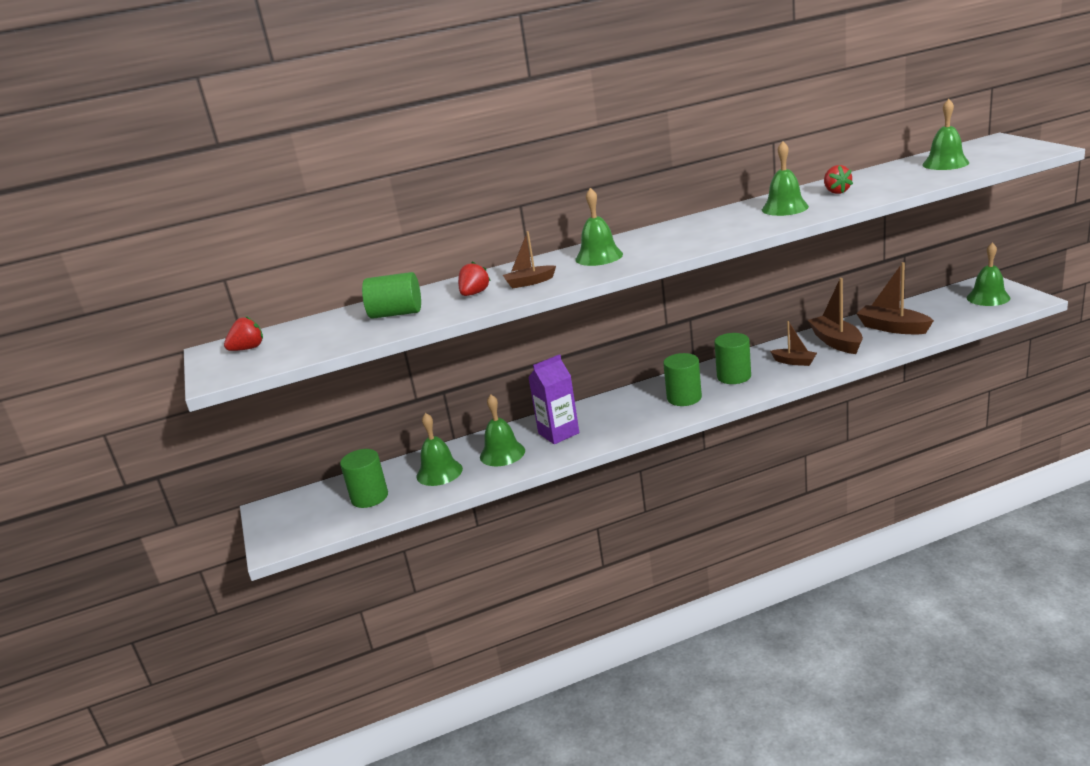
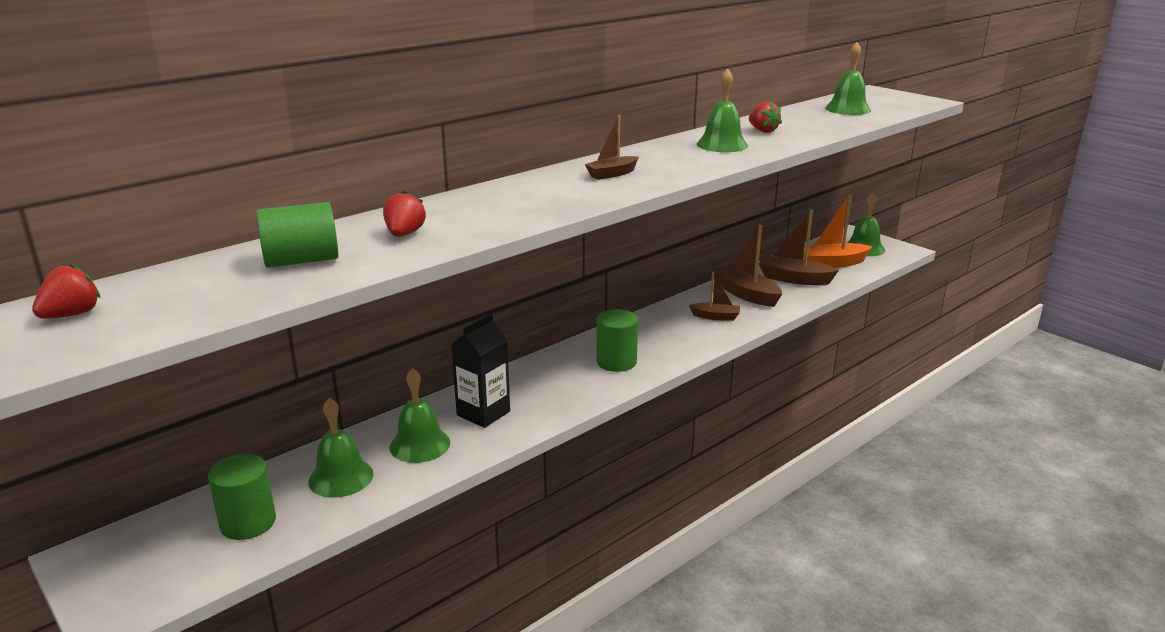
camera: 25 degrees left, 0 degrees up
(529, 282) = (473, 221): brown boat -> brown boat (612, 174)
(558, 433) = (483, 413): purple carton -> black carton
(599, 256) = (543, 191): green bell -> none
(734, 376) = (659, 335): green cylinder -> none
(943, 313) = (832, 263): none -> orange boat

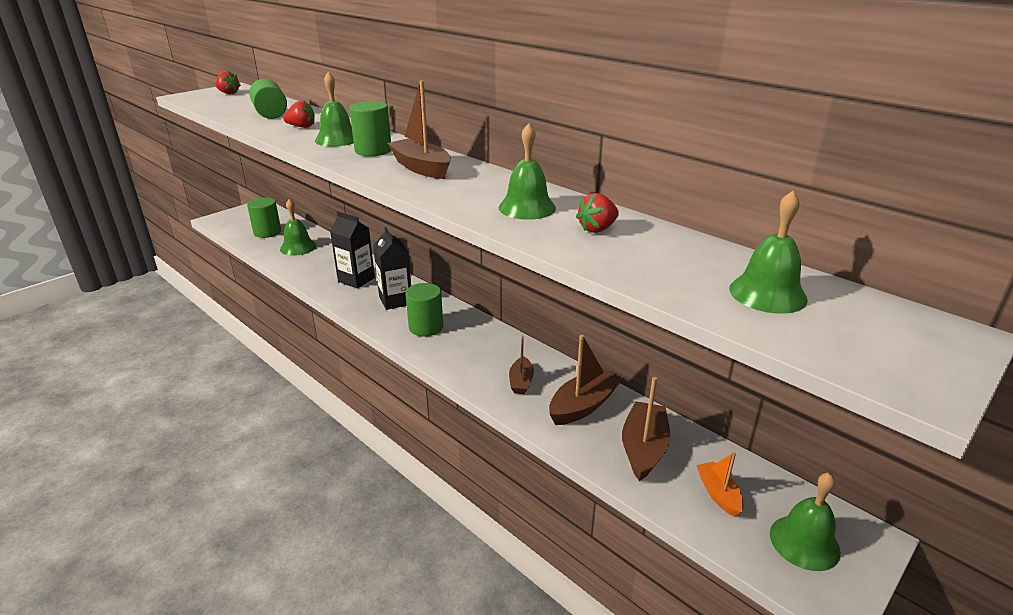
camera: 85 degrees right, 5 degrees up
(420, 445) = (324, 264): green bell -> green bell (337, 139)
(542, 193) = (373, 150): none -> green cylinder
(550, 382) = (395, 300): none -> black carton
(612, 174) = (421, 168): brown boat -> brown boat, size x1.66
(832, 263) = (718, 494): orange boat -> orange boat, size x0.60

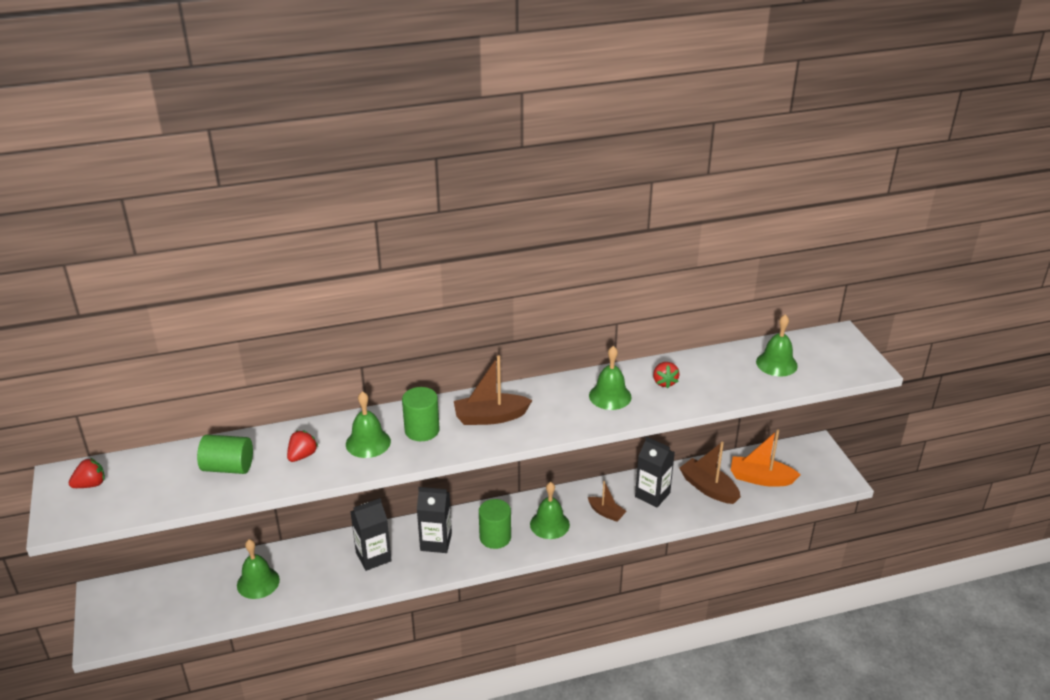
camera: 60 degrees left, 5 degrees up
(267, 232) = (191, 599): green cylinder -> none
(583, 405) = (652, 495): brown boat -> black carton
(718, 494) = (760, 478): orange boat -> orange boat, size x1.66
(804, 542) = (808, 467): green bell -> green bell (549, 524)

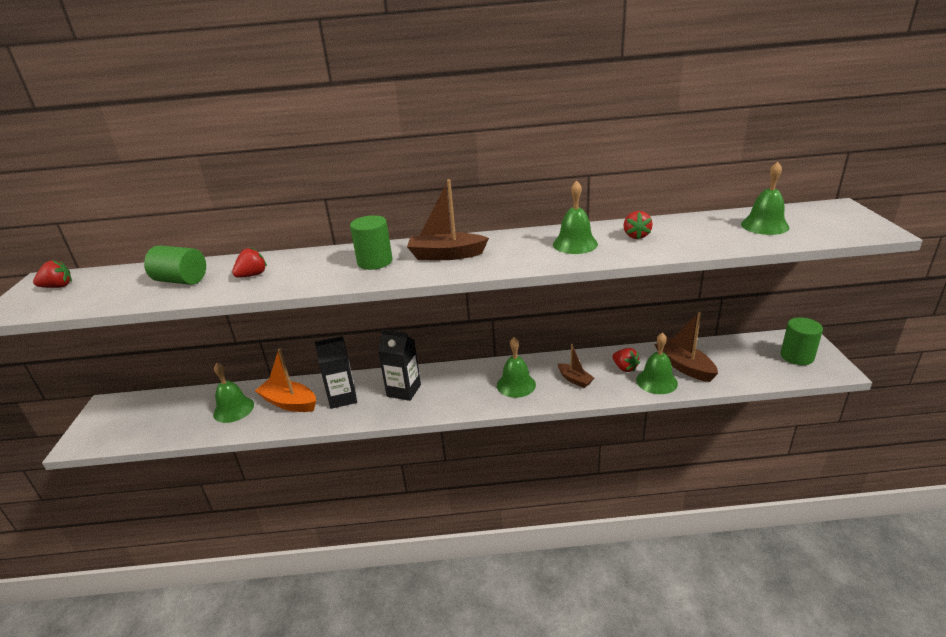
camera: 15 degrees right, 5 degrees down
(368, 442) = (318, 268): green bell -> green bell (656, 381)
(495, 537) = (460, 391): green cylinder -> green cylinder (797, 356)
(652, 495) = (624, 368): black carton -> red strawberry
(760, 478) = (741, 362): orange boat -> orange boat (289, 403)

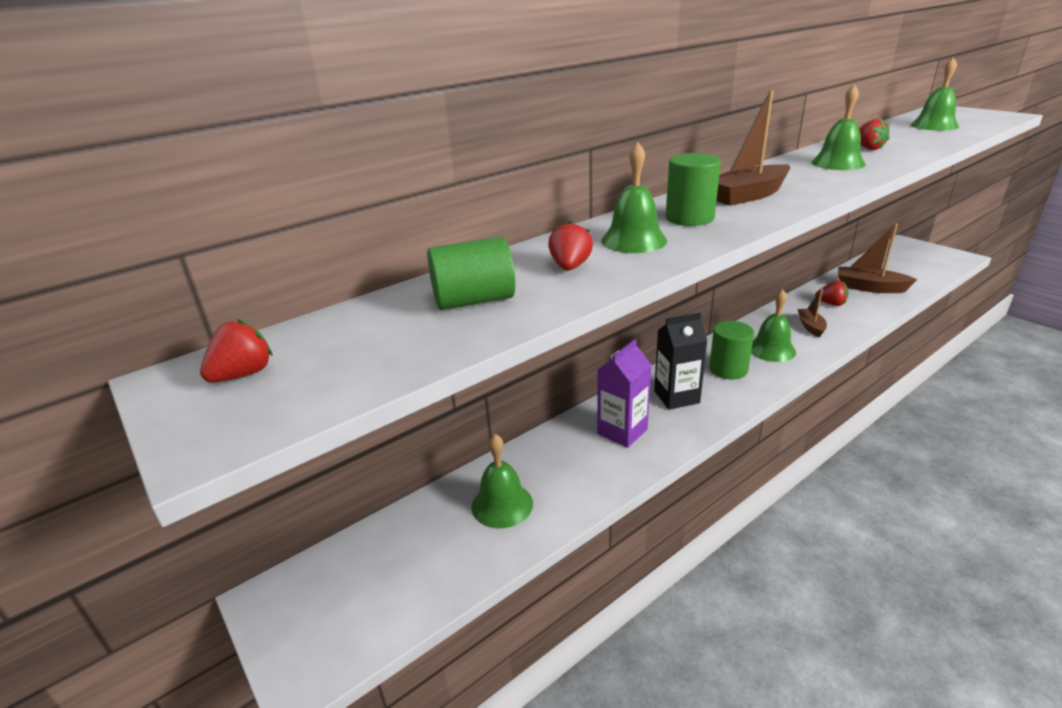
camera: 35 degrees left, 0 degrees up
(289, 403) = (566, 464): orange boat -> none
(342, 398) = (622, 431): black carton -> purple carton
(575, 380) = (811, 327): brown boat -> brown boat turned 105 degrees counterclockwise
(656, 381) = (871, 305): green bell -> green bell (634, 240)
(797, 356) = (924, 256): green cylinder -> green cylinder (728, 369)

